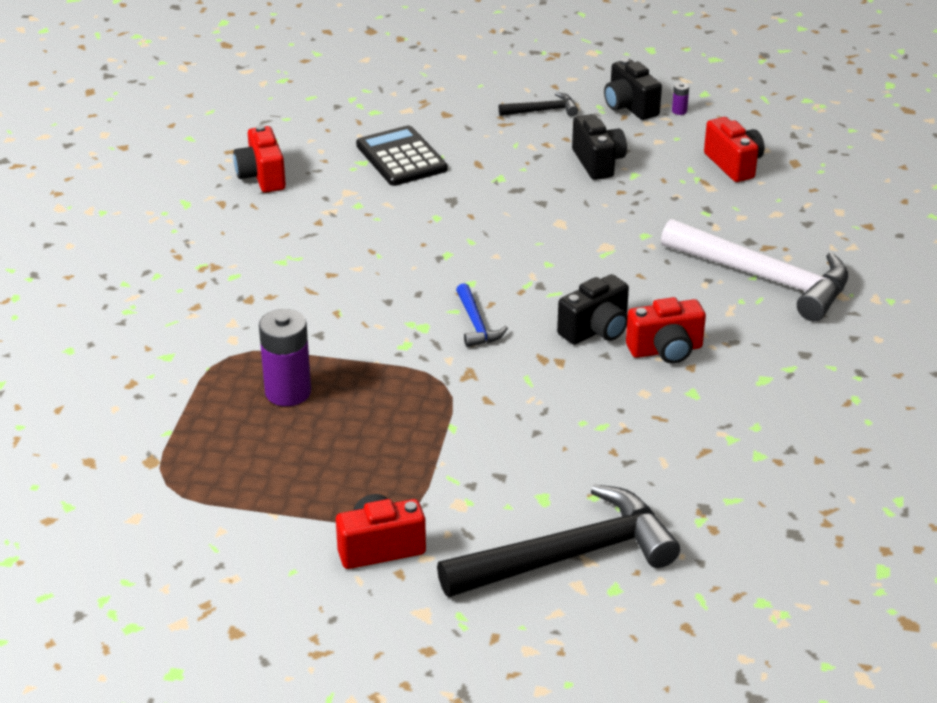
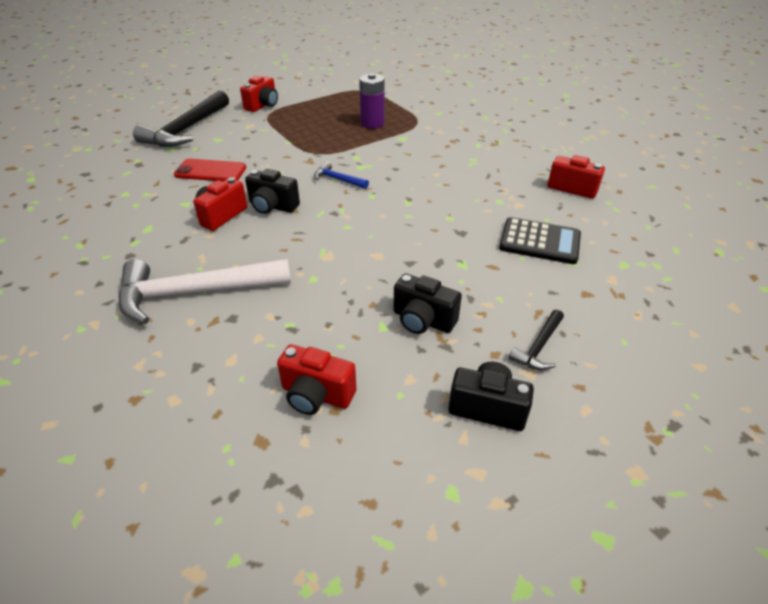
camera: 135 degrees right, 5 degrees up
(596, 330) = (272, 206): black camera -> black camera turned 75 degrees counterclockwise
(615, 431) = (210, 171): none -> red phone
(679, 111) = (441, 438): purple battery -> none

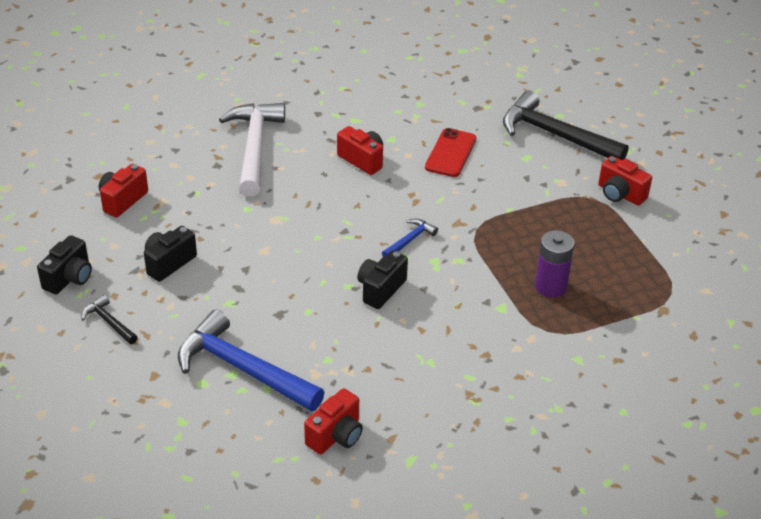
camera: 100 degrees right, 0 degrees up
(272, 206) = (368, 191): black camera -> black camera (380, 289)
(539, 242) = (242, 368): black calculator -> blue hammer

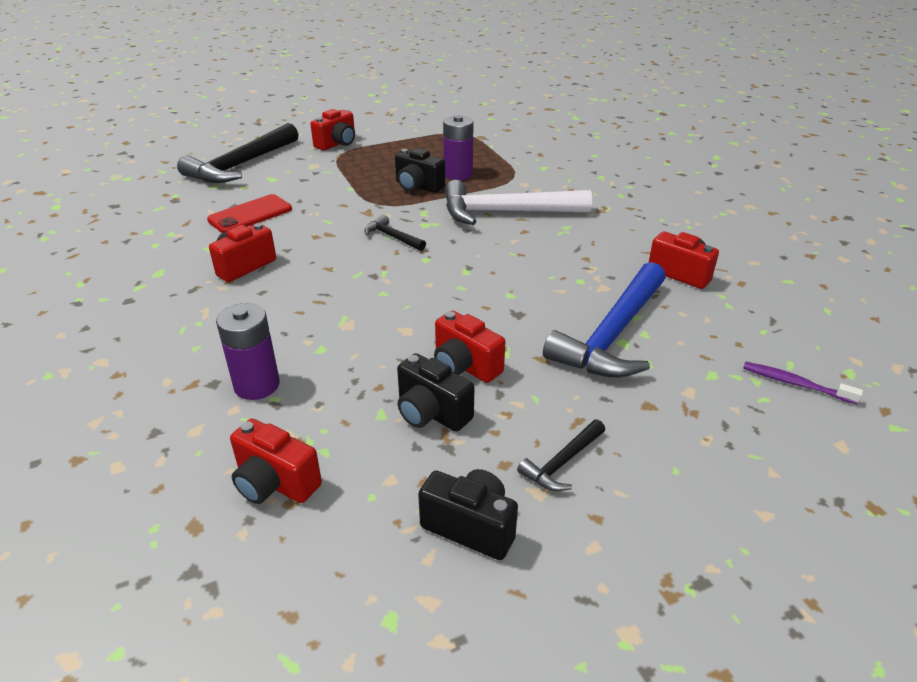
camera: 90 degrees left, 5 degrees down
(161, 472) = (795, 384): none -> purple toothbrush
(211, 184) = (257, 385): none -> purple battery
(216, 280) = (465, 366): none -> red camera
(254, 147) = (182, 350): white hammer -> white hammer (505, 212)
(380, 289) = (470, 252): black camera -> black camera (418, 186)
(410, 240) = (392, 237): blue hammer -> black hammer
(450, 153) = (250, 215): red phone -> red phone turned 60 degrees counterclockwise

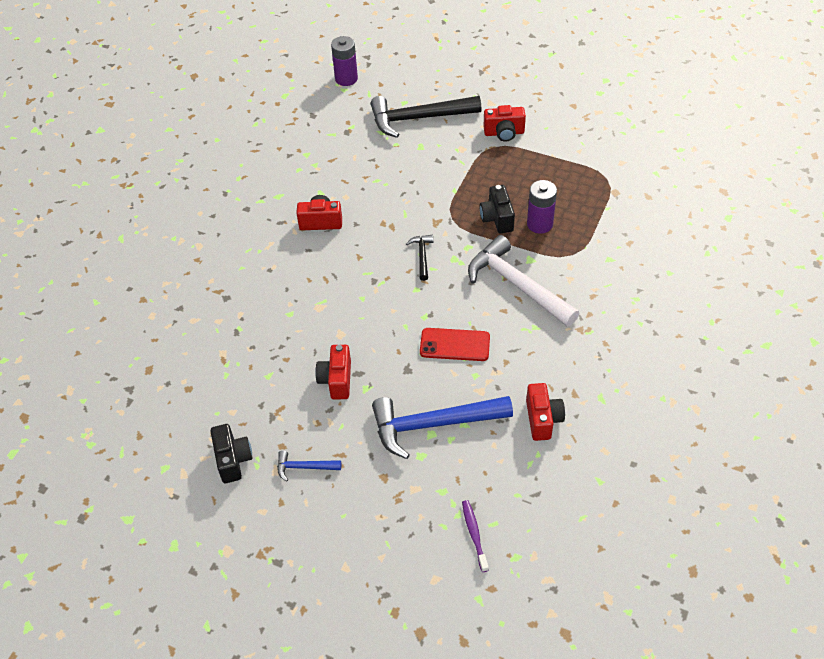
camera: 50 degrees right, 15 degrees up
(250, 215) = (371, 176): red phone -> red phone (455, 345)
(257, 385) = (241, 314): purple battery -> purple battery (346, 79)
(275, 483) = (192, 374): red camera -> none
(431, 413) = (288, 393): black camera -> none
(562, 463) = (304, 467): black hammer -> blue hammer

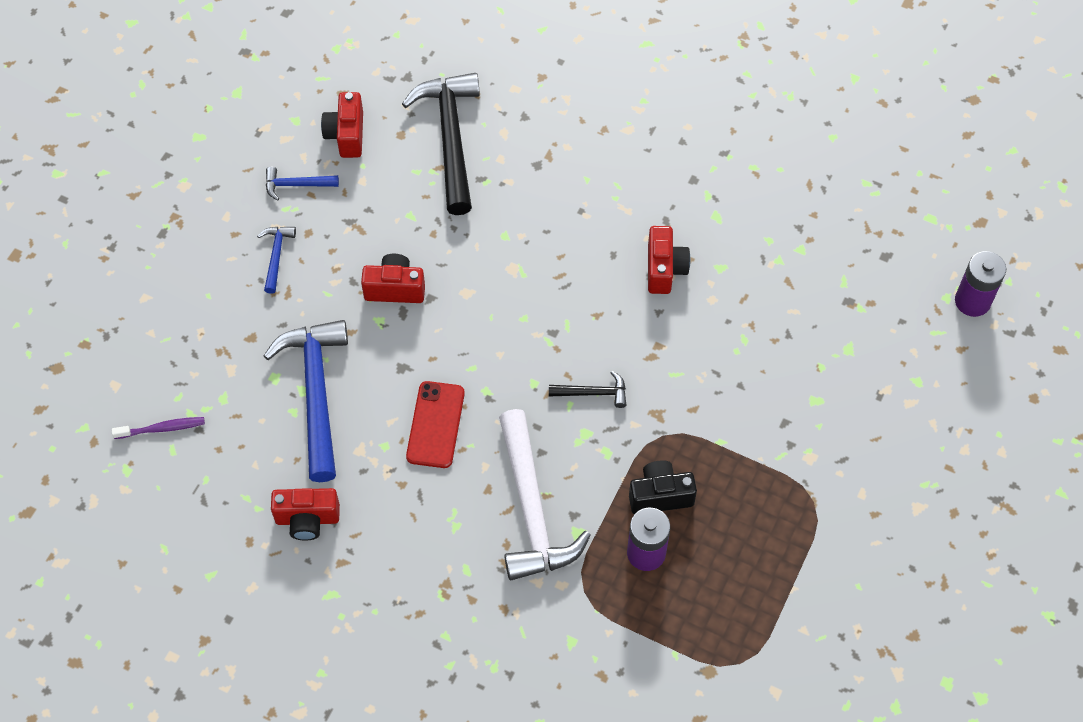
camera: 90 degrees right, 10 degrees up
(233, 460) = (296, 185): black camera -> blue hammer
(418, 118) = (879, 400): black hammer -> black hammer (450, 138)
(504, 133) = (845, 521): red camera -> red camera (346, 135)
(516, 284) = (532, 510): white hammer -> white hammer turned 120 degrees clockwise

